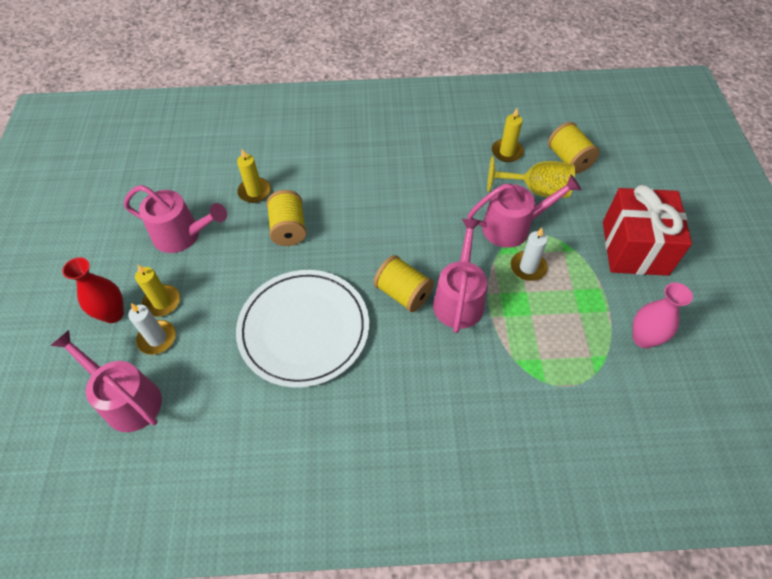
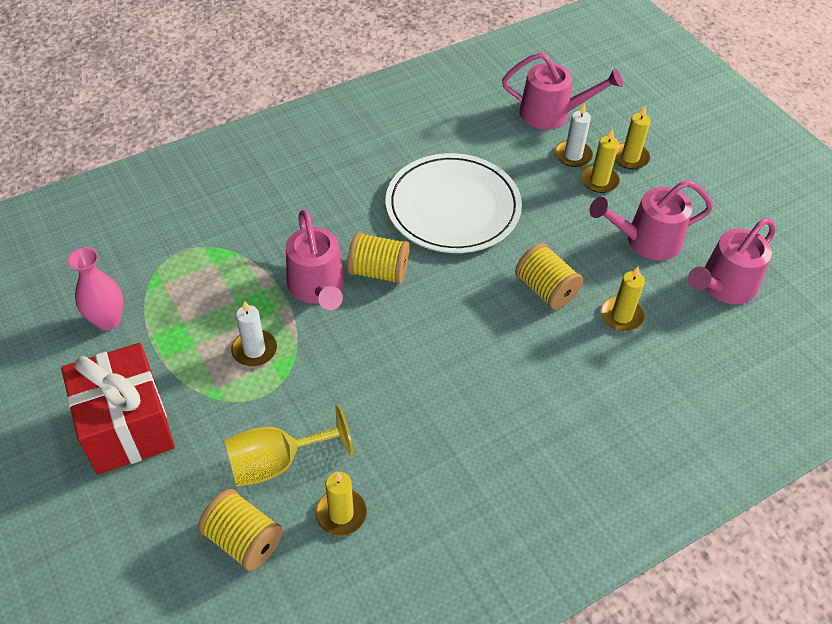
camera: 150 degrees right, 5 degrees down
(113, 314) = (630, 158): red vase -> yellow candle
(513, 227) = (289, 395): pink watering can -> pink watering can (723, 286)

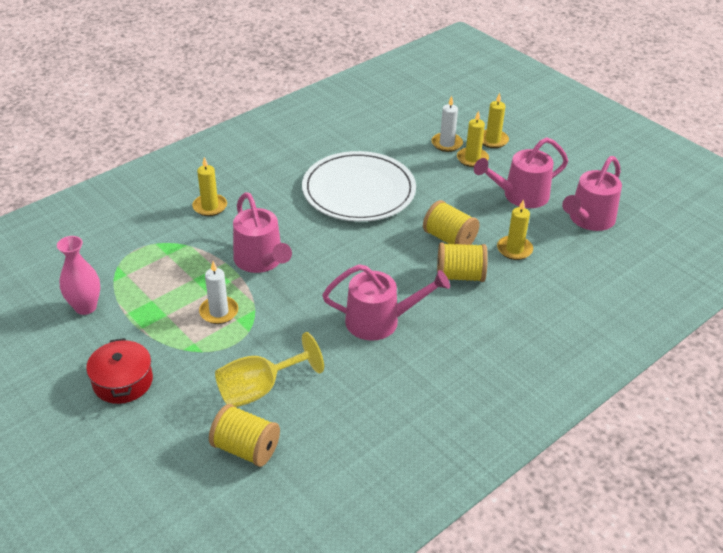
camera: 10 degrees left, 10 degrees down
(127, 426) = (123, 381): red gift -> red pot
(341, 513) = (323, 418): yellow candle -> yellow candle (210, 206)
(378, 271) = (309, 243): yellow spool -> yellow spool (460, 276)
(552, 114) = (422, 117): pink watering can -> pink watering can (380, 321)

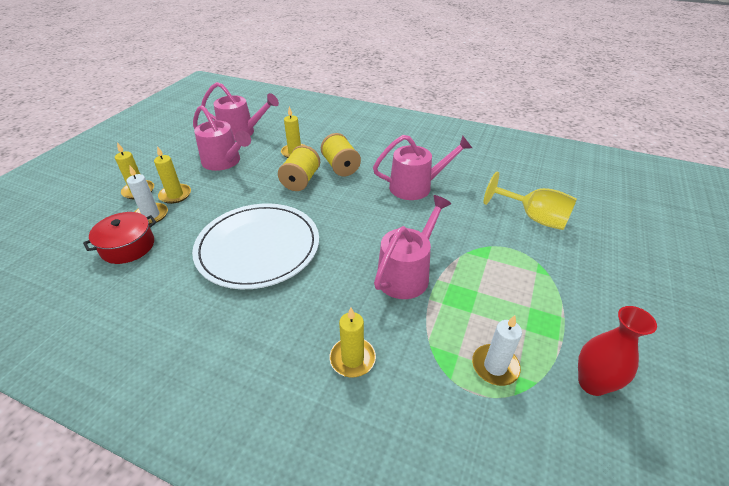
camera: 115 degrees left, 0 degrees up
(85, 307) = (592, 383): pink vase -> red vase
(123, 381) = (620, 295): red pot -> red pot (128, 246)
(219, 312) = (491, 272): white candle -> white candle (495, 366)
(246, 448) = (580, 205): yellow spool -> none
(380, 321) = (416, 186): pink watering can -> pink watering can turned 105 degrees clockwise

